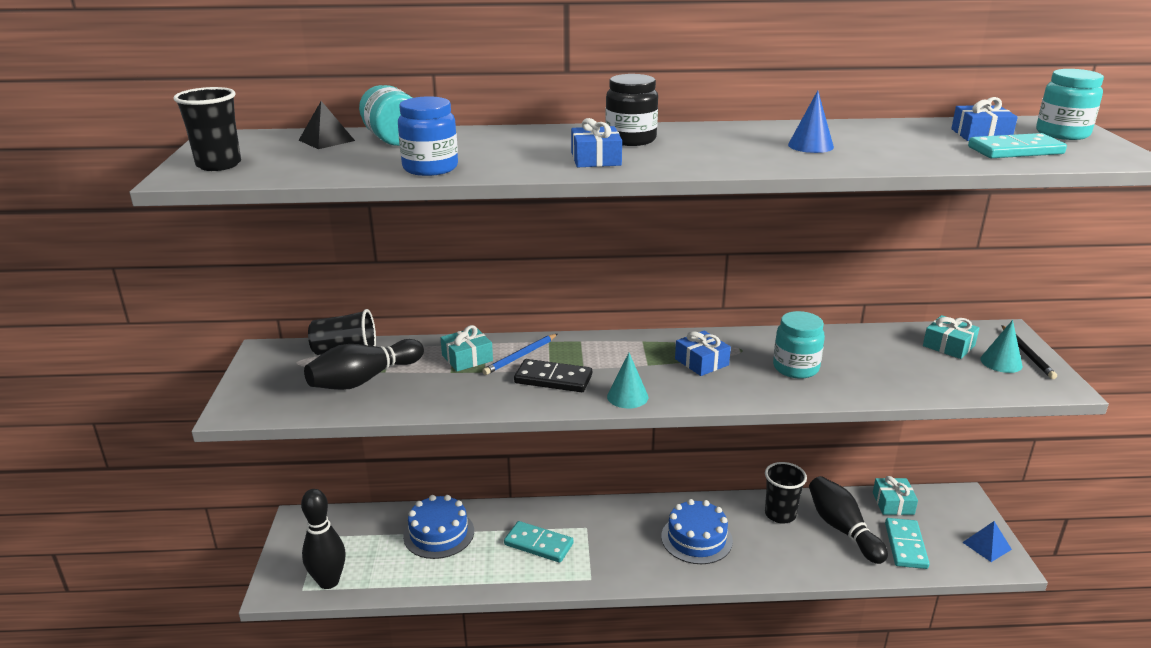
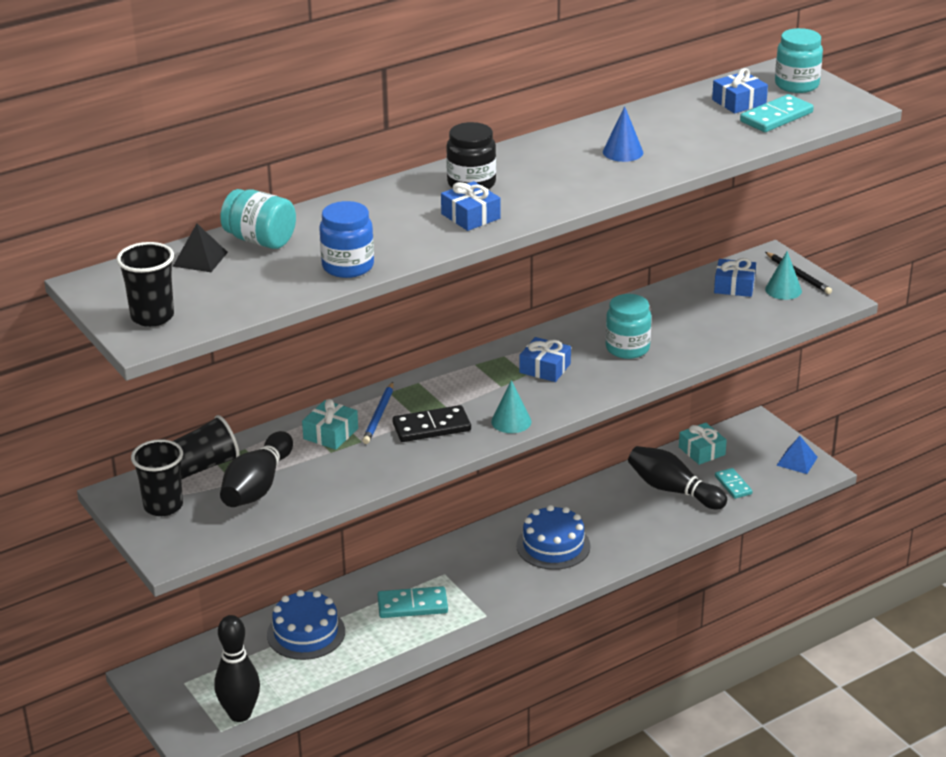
camera: 30 degrees left, 5 degrees up
(780, 514) = (611, 497): black cup -> black cup (163, 506)
(906, 545) = (733, 485): turquoise domino -> turquoise domino, size x0.66
(948, 346) = (734, 286): turquoise gift -> blue gift

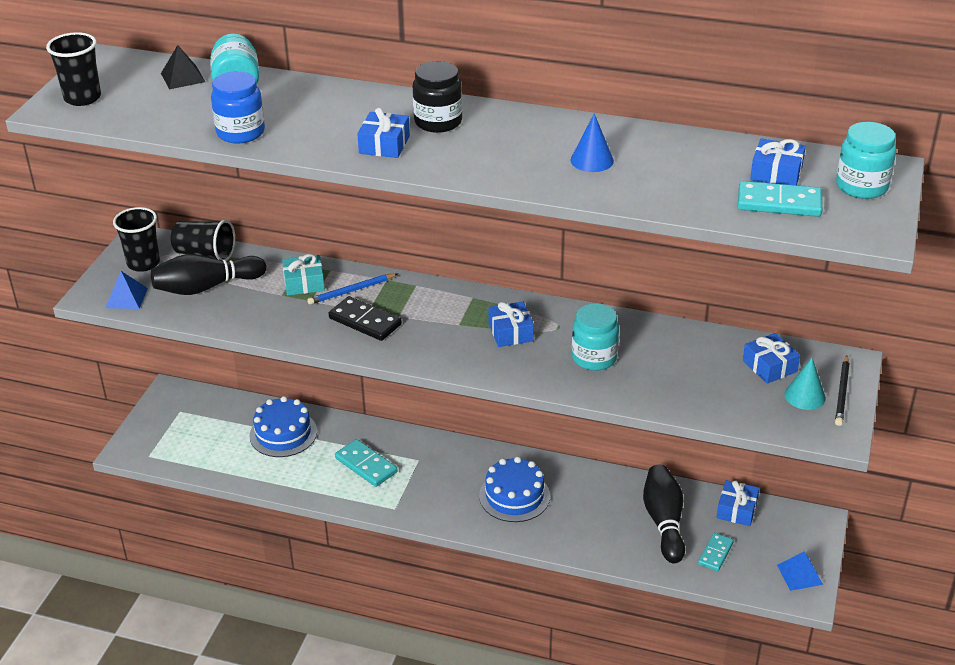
camera: 50 degrees right, 5 degrees up
(205, 536) = (126, 298): none -> blue pyramid
(240, 714) = (172, 454): black bowling pin -> none
(511, 421) = (417, 353): turquoise cone -> none
(702, 451) = (737, 510): turquoise gift -> blue gift

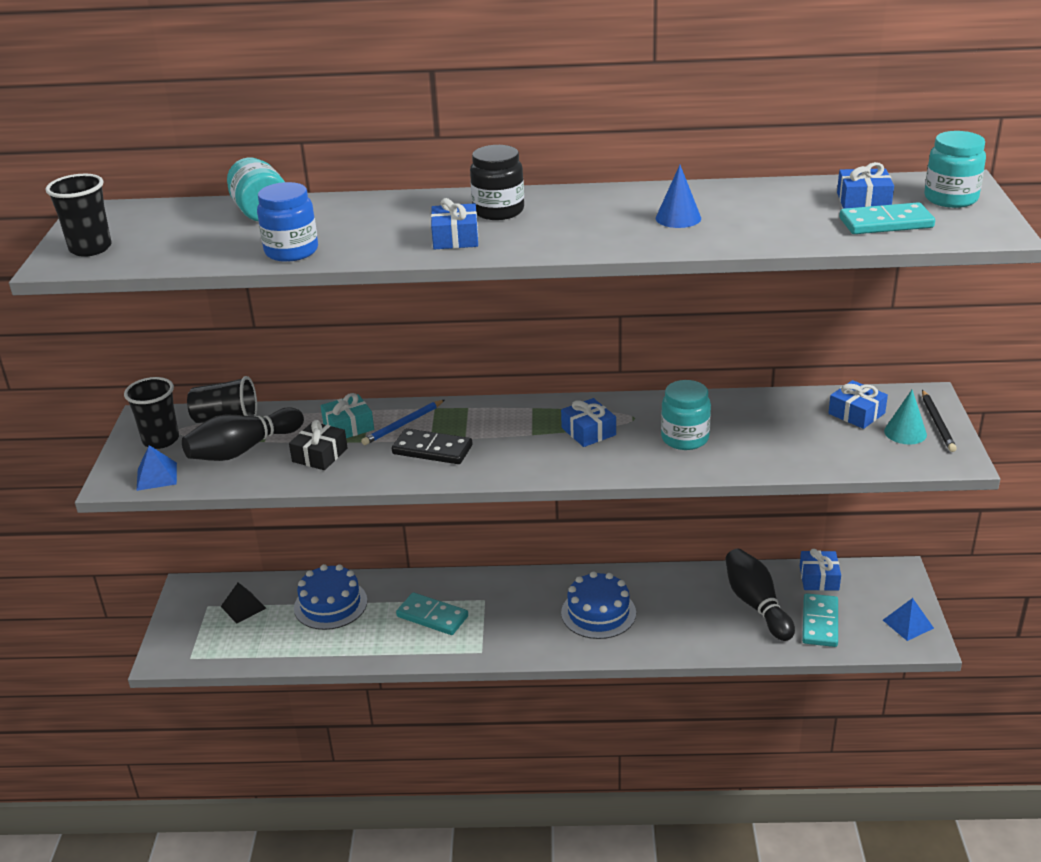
camera: 15 degrees left, 5 degrees down
(182, 77) = (195, 214): black pyramid -> black pyramid (243, 607)
(267, 306) = (320, 455): none -> black gift
(715, 553) = (820, 623): turquoise domino -> turquoise domino, size x1.50

